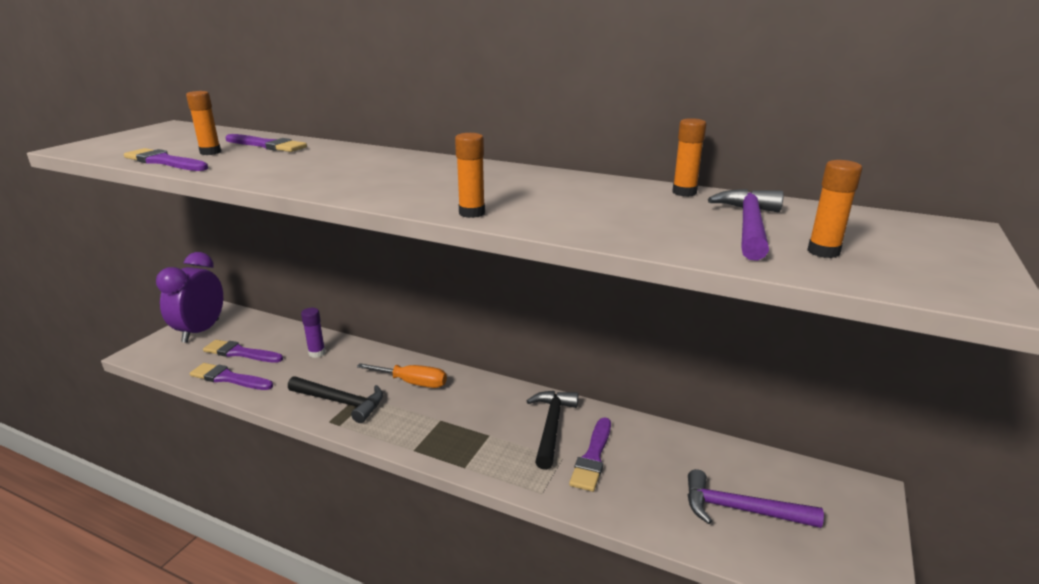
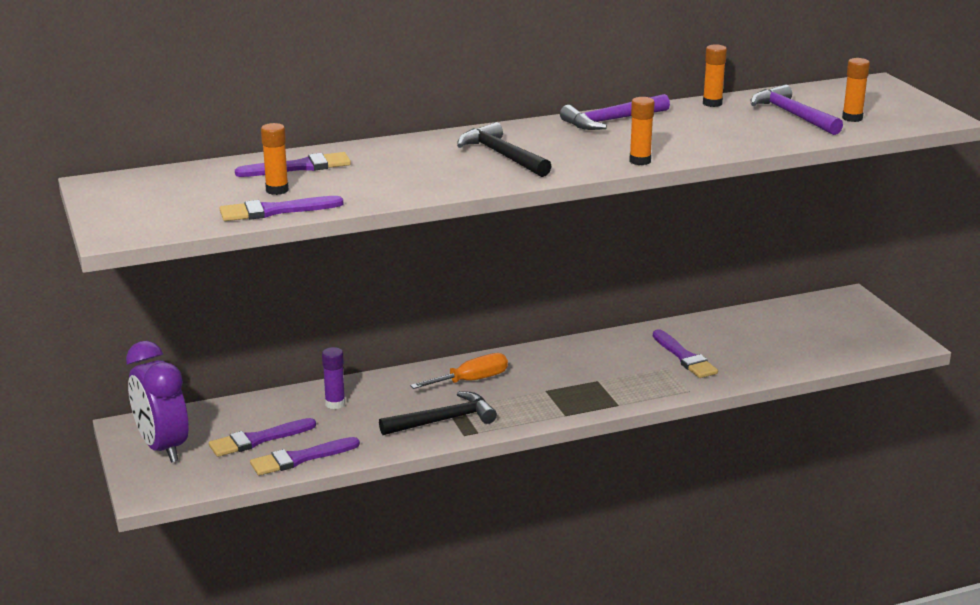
camera: 45 degrees left, 0 degrees up
(551, 427) = (627, 355): black hammer -> black hammer (502, 156)
(741, 510) = (805, 339): purple hammer -> purple hammer (612, 121)

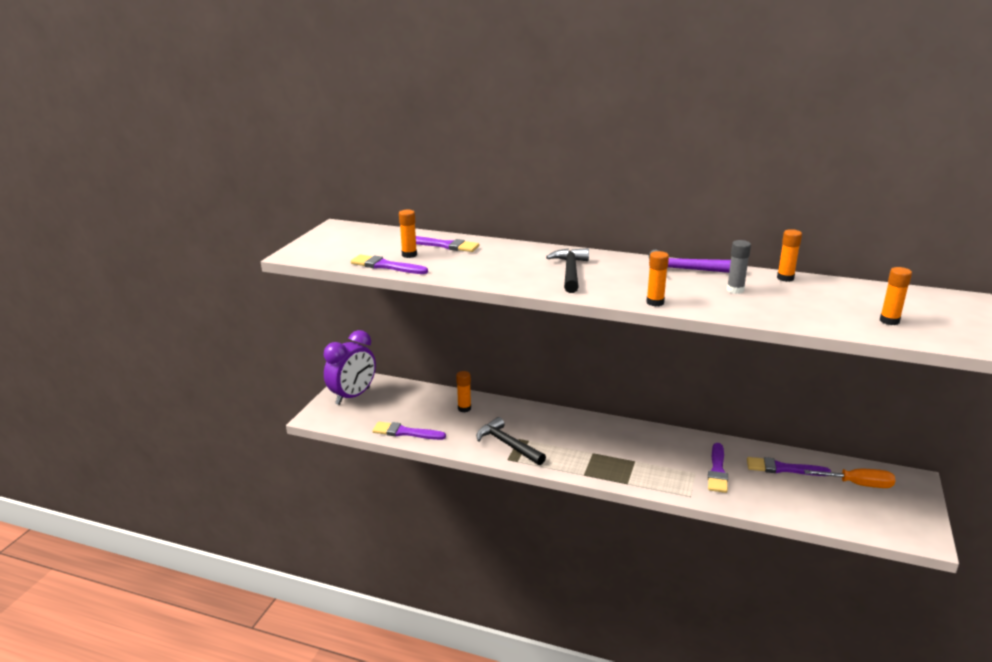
camera: 40 degrees right, 0 degrees up
(162, 447) = (353, 396): purple clock -> purple clock turned 150 degrees counterclockwise
(258, 439) = (400, 412): purple brush -> purple brush (783, 468)
(335, 404) = (464, 408): purple glue stick -> orange glue stick
(443, 420) = (508, 445): black hammer -> black hammer turned 150 degrees counterclockwise
(471, 380) = (556, 427): orange screwdriver -> orange screwdriver (858, 484)
(689, 127) = (735, 290): none -> grey glue stick
(792, 115) = (838, 304): purple hammer -> none

